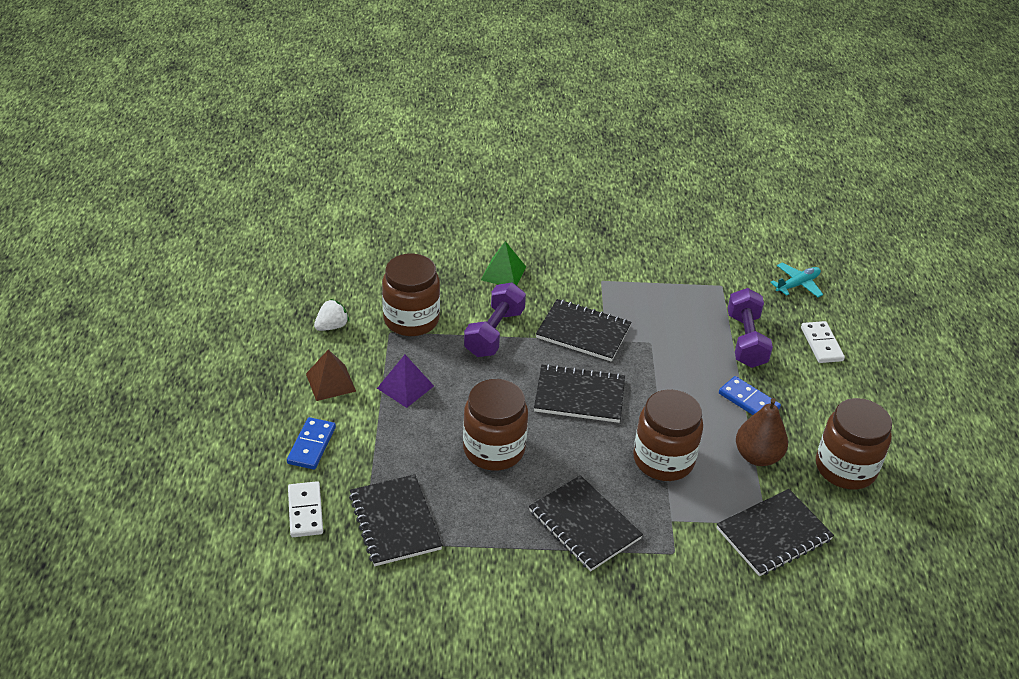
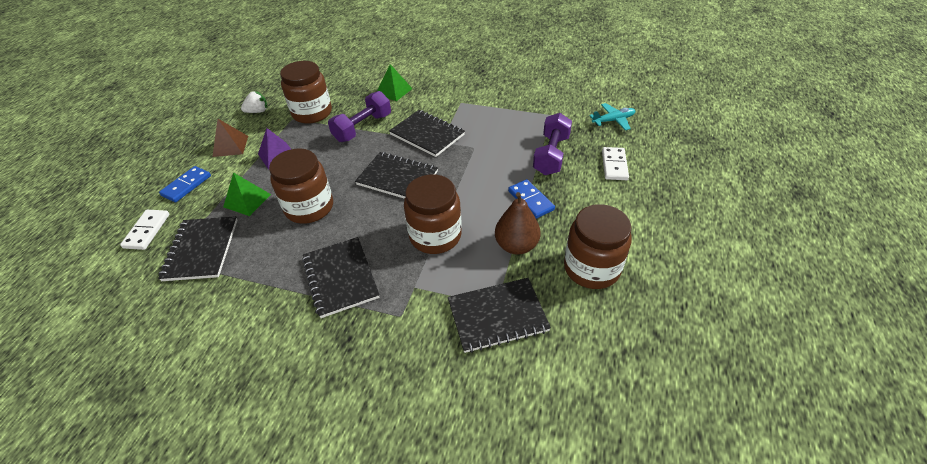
camera: 20 degrees right, 5 degrees up
(408, 452) = (247, 200): none -> green pyramid

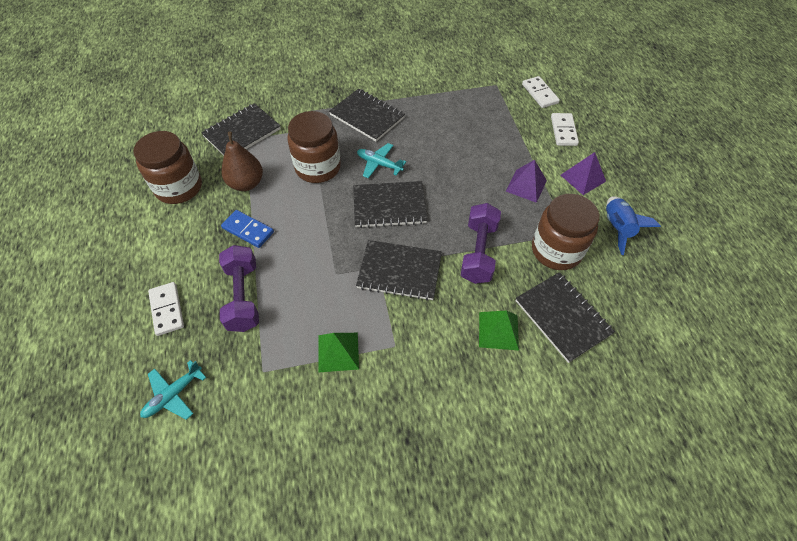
camera: 150 degrees right, 10 degrees up
(186, 186) = (563, 131): blue domino -> white domino
(201, 249) = (484, 97): black notebook -> black notebook (562, 317)
(230, 146) = (582, 178): brown pyramid -> purple pyramid
(247, 200) = (498, 138): green pyramid -> green pyramid (338, 352)
(258, 111) = (617, 228): white strawberry -> blue rocket
(309, 207) = (441, 152): brown jar -> none
(375, 217) = (379, 164): none -> turquoise plane

